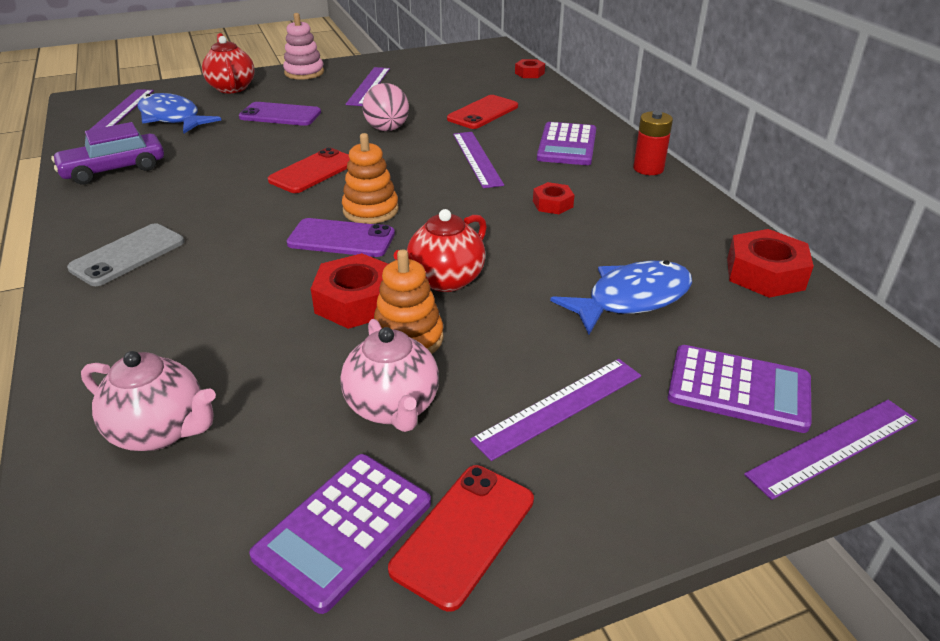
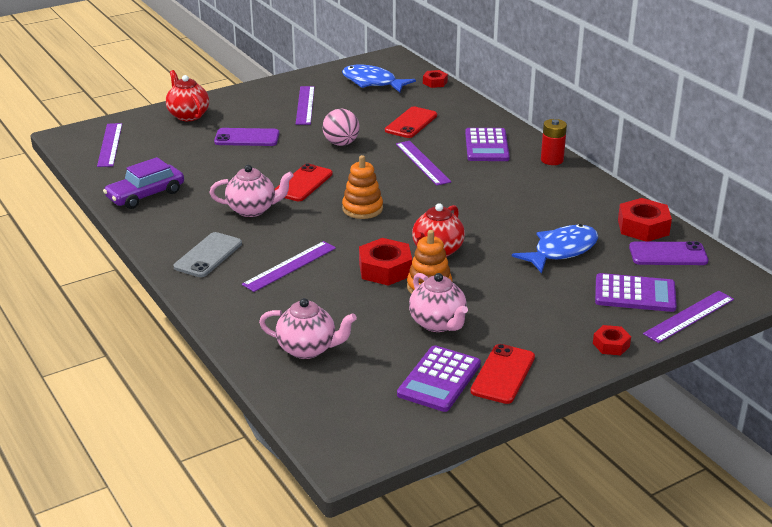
camera: 10 degrees left, 5 degrees down
(172, 118) = (158, 148): blue fish -> blue fish (372, 82)
(229, 199) = (253, 210): none -> pink teapot
(304, 72) = (242, 96): pink stacking toy -> none
(341, 238) = (352, 230): purple phone -> purple phone (668, 254)
(552, 204) = (491, 193): red nut -> red nut (611, 345)
(559, 407) = (534, 313): purple ruler -> purple ruler (290, 266)

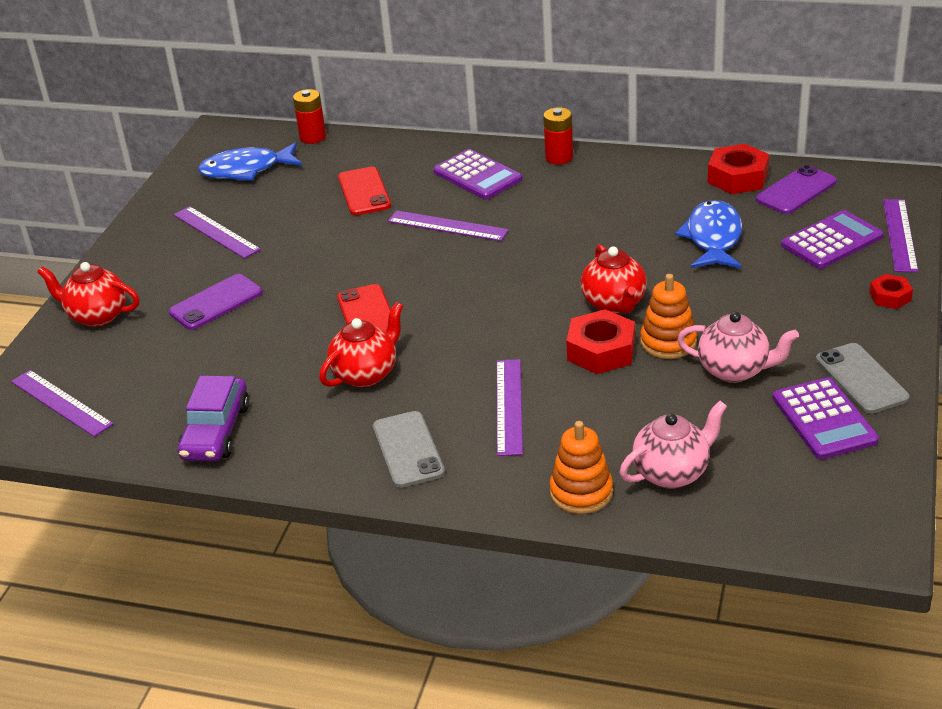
camera: 40 degrees left, 5 degrees up
(253, 210) = (366, 374): pink teapot -> red teapot
(341, 143) = (330, 252): pink ball -> none
(362, 209) = (474, 305): orange stacking toy -> orange stacking toy (581, 492)
(435, 82) = (313, 137): red nut -> red battery
(503, 374) = (861, 379): red phone -> grey phone

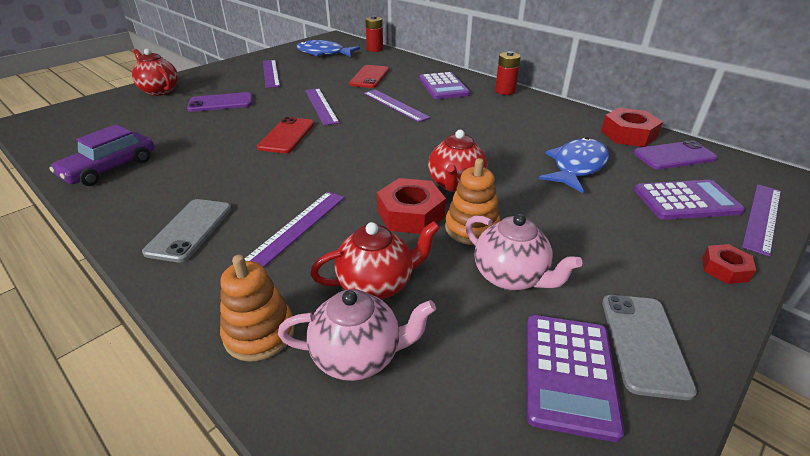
camera: 25 degrees right, 0 degrees up
(61, 403) = (73, 123): purple ruler -> purple ruler (321, 106)
(366, 374) = (238, 168): red teapot -> red teapot (377, 284)

